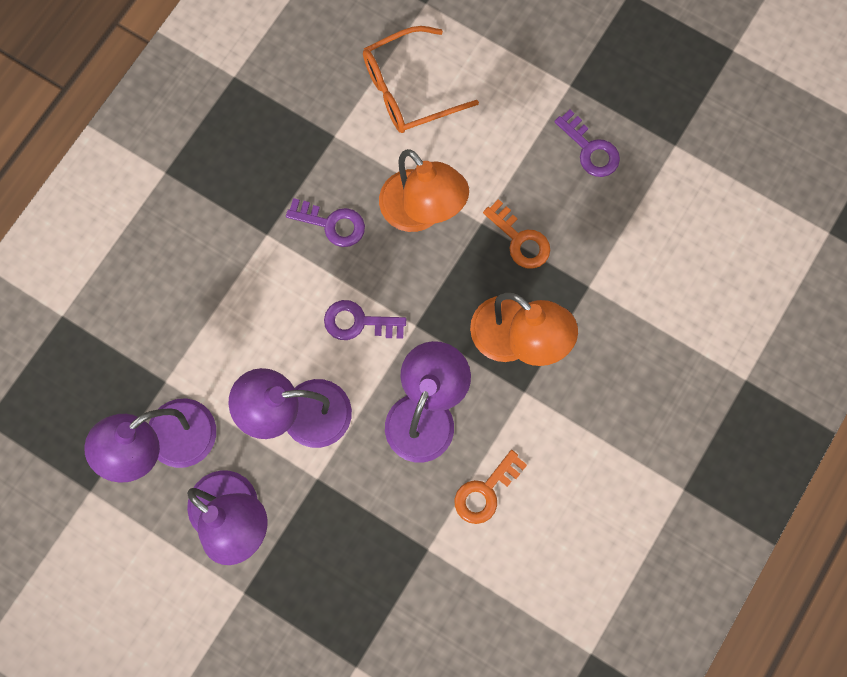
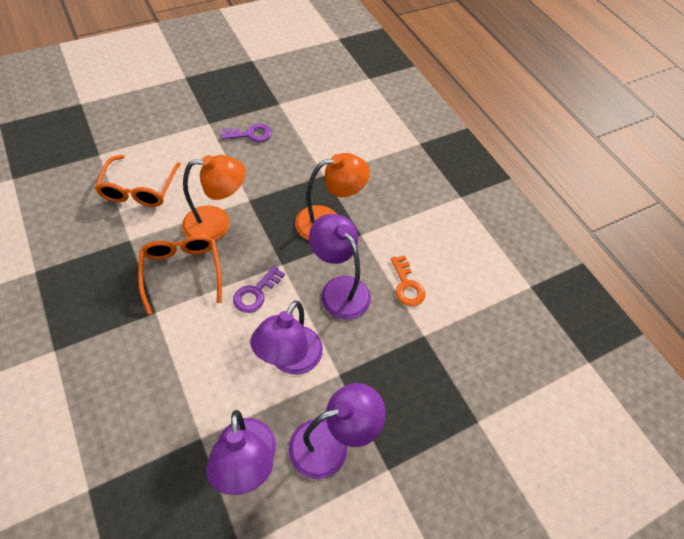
camera: 65 degrees left, 20 degrees down
(332, 224) = (182, 272): purple key -> orange glasses
(520, 239) = (273, 189): orange key -> none

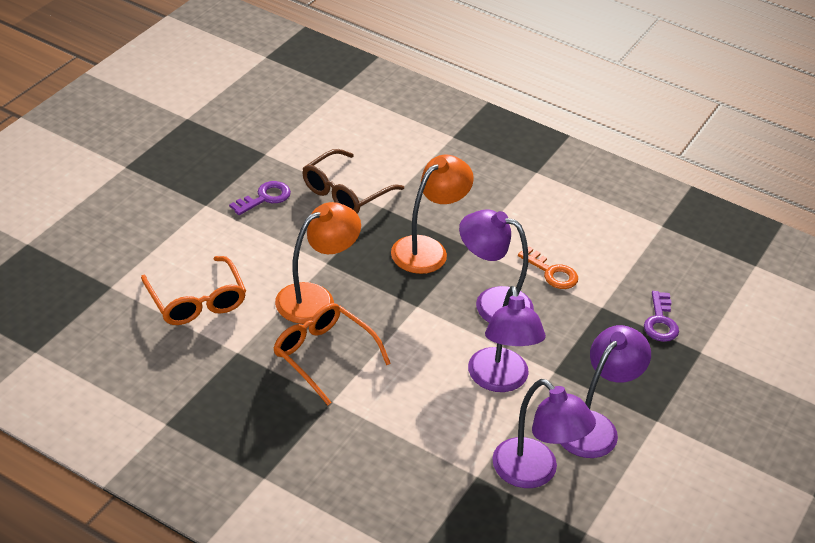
camera: 30 degrees left, 15 degrees down
(256, 293) = (415, 341): purple key -> purple key (660, 321)
(307, 153) = (345, 192): none -> brown glasses

